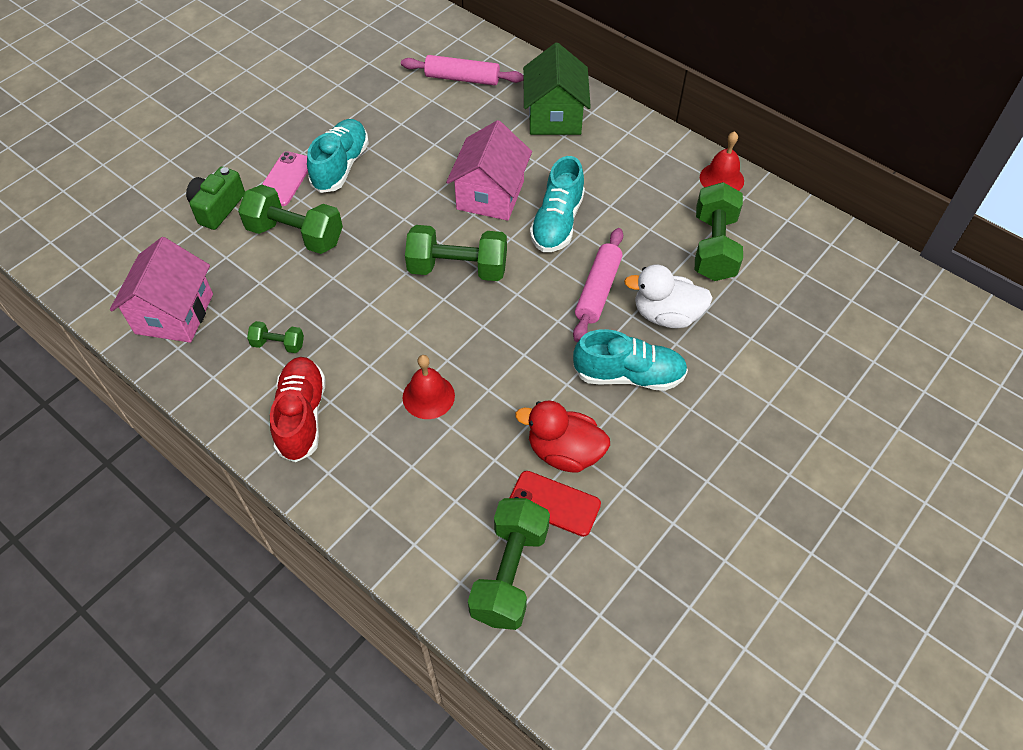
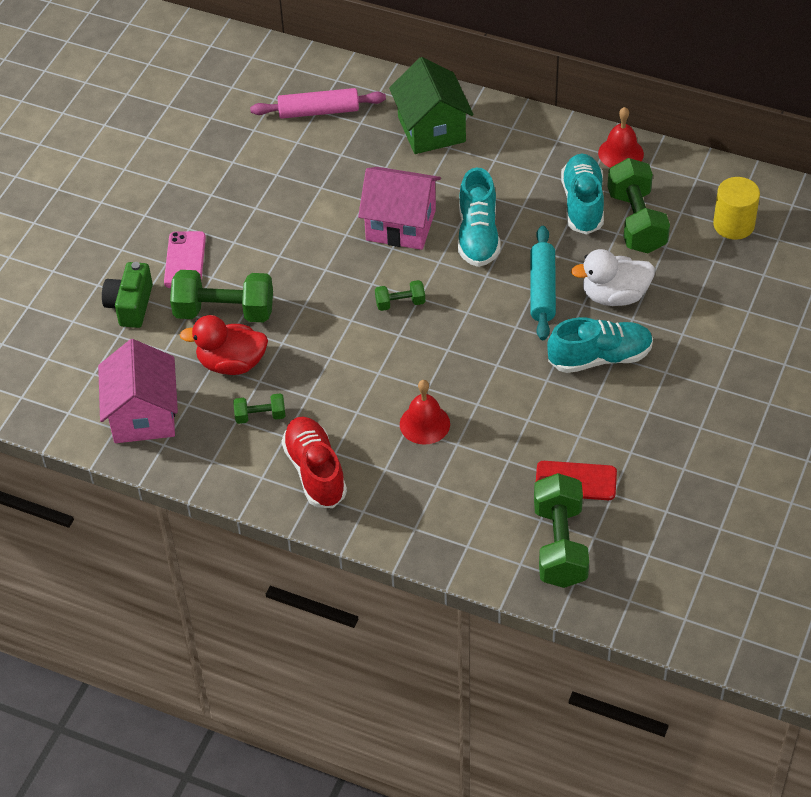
camera: 15 degrees left, 5 degrees down
(341, 166) = (236, 233): turquoise shoe -> turquoise shoe (582, 204)
(458, 268) = (400, 303): green dumbbell -> green dumbbell, size x0.50
(490, 195) = (401, 225): pink house -> pink house turned 75 degrees counterclockwise
(564, 452) = (567, 437): red duck -> red duck (231, 363)
(598, 290) = (542, 289): pink rolling pin -> turquoise rolling pin
(810, 274) = (733, 225): none -> yellow cylinder

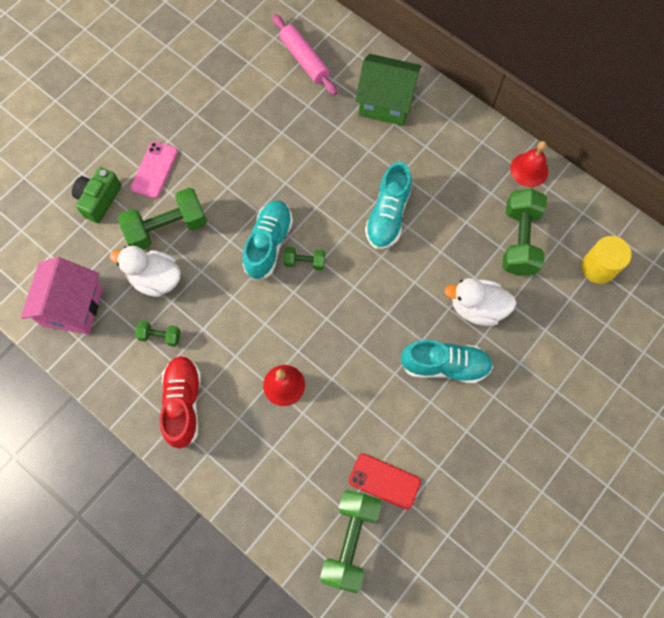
camera: 15 degrees right, 20 degrees up
(224, 311) = (167, 228): green dumbbell -> green dumbbell turned 45 degrees counterclockwise
(231, 363) = (155, 279): red duck -> white duck
(318, 111) = (304, 60): pink rolling pin -> pink rolling pin turned 45 degrees clockwise
(401, 225) = (331, 187): pink house -> none
(431, 129) = (386, 102): green house -> green house turned 75 degrees counterclockwise
(542, 289) = (421, 284): turquoise rolling pin -> none
(582, 204) = (481, 210): turquoise shoe -> turquoise shoe (268, 244)

